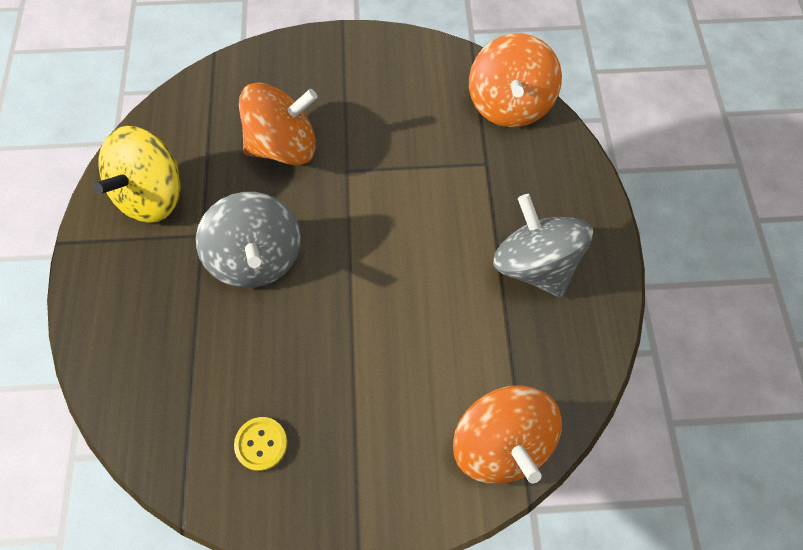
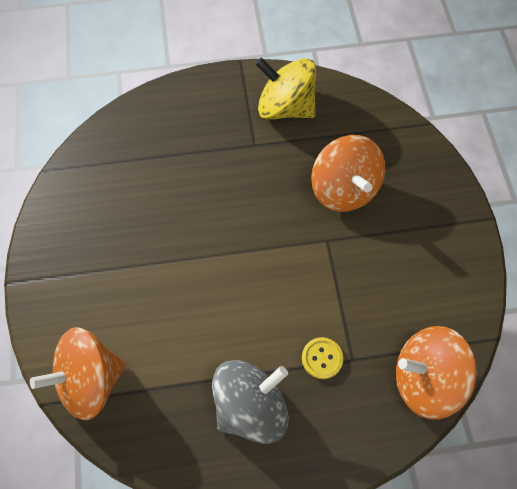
camera: 85 degrees right, 0 degrees up
(257, 258) = (238, 185): grey spinning top -> none
(261, 444) = (94, 210): yellow button -> yellow button (322, 358)

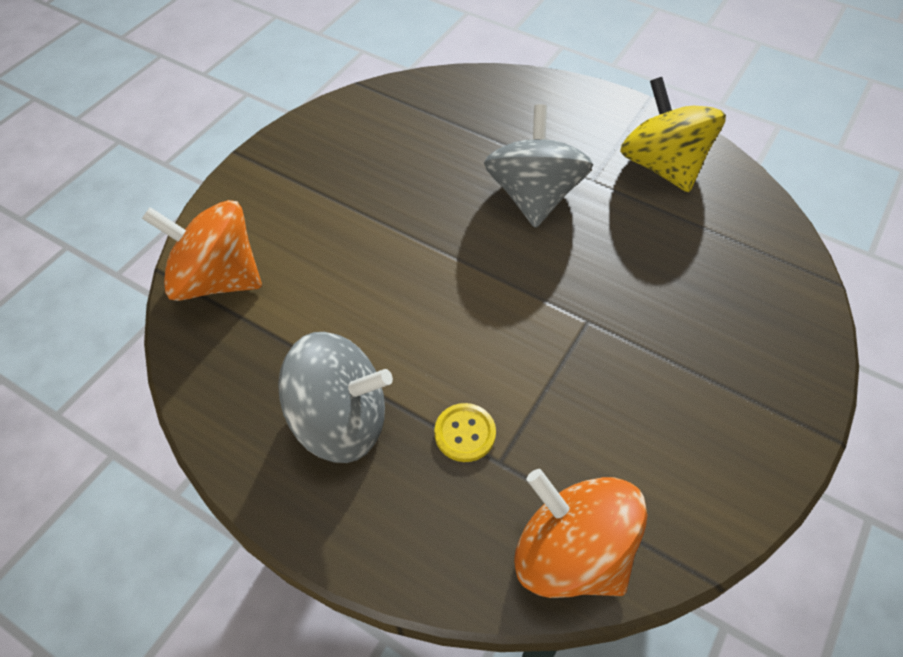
camera: 40 degrees right, 10 degrees down
(231, 179) = (534, 196): none -> grey spinning top
(344, 189) = (658, 283): orange spinning top -> none

